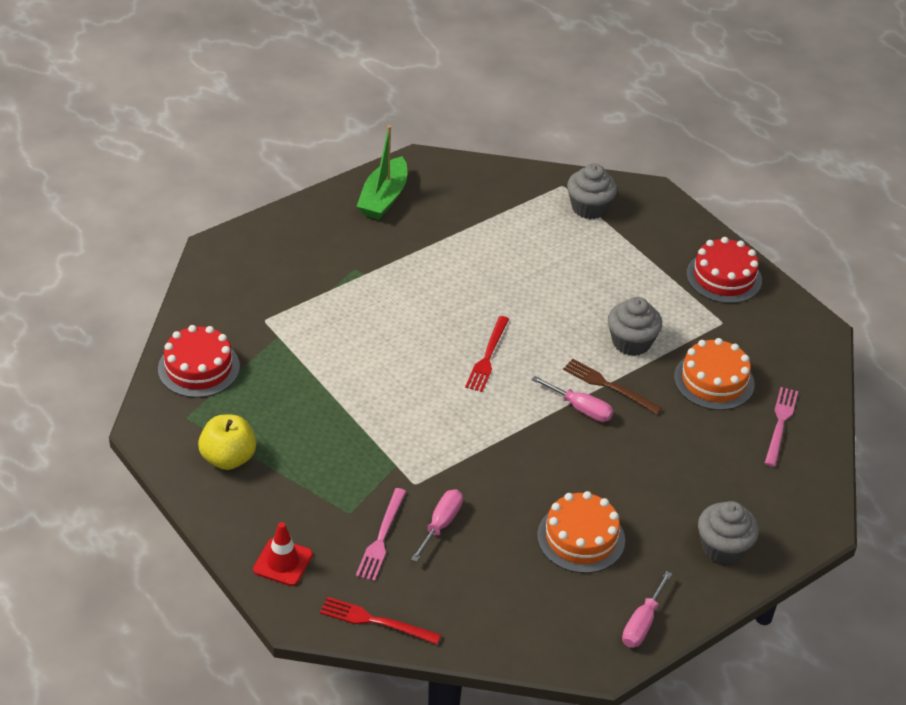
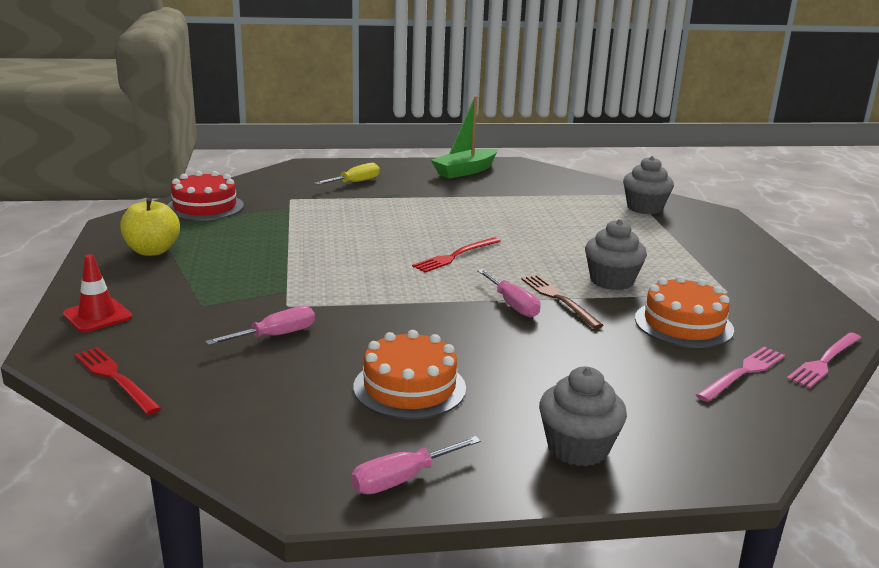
camera: 30 degrees right, 20 degrees down
(297, 264) = (355, 182): none -> yellow screwdriver
(381, 538) = (207, 327): pink fork -> pink fork (824, 361)
(724, 277) = (753, 268): red cake -> none

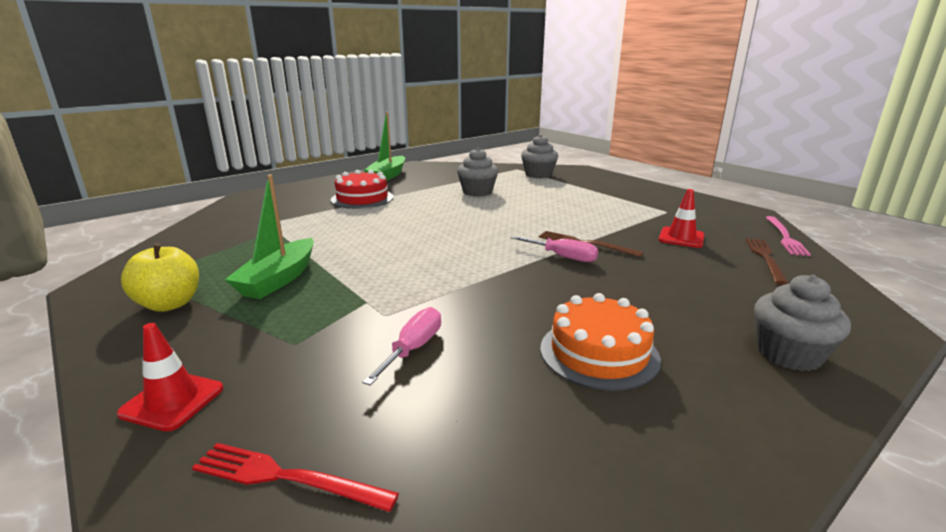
camera: 30 degrees left, 0 degrees up
(205, 207) = (186, 248): red cake -> red cake (362, 198)
(243, 253) = (278, 279): none -> green boat
(355, 182) = (311, 199): yellow screwdriver -> none
(402, 479) = (738, 453): pink screwdriver -> none
(455, 256) = (467, 233): red fork -> none
(611, 281) = (595, 222): grey cupcake -> grey cupcake (477, 192)
(683, 324) = (681, 238): orange cake -> red traffic cone
(743, 373) = (765, 258): pink fork -> brown fork

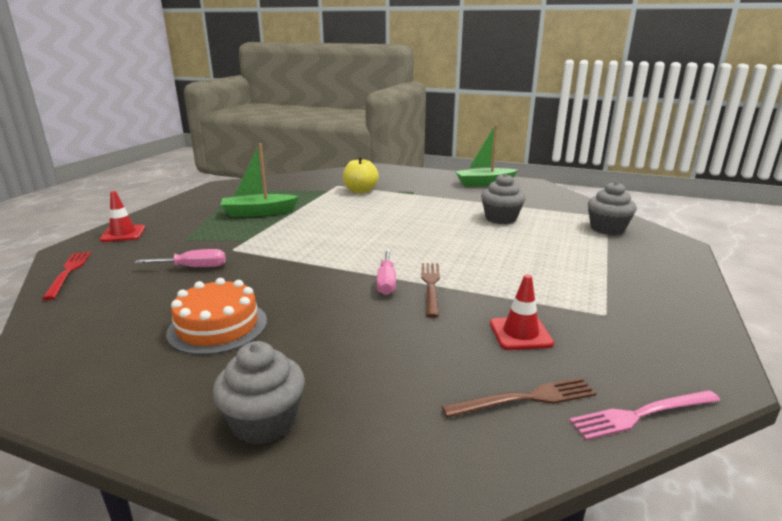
camera: 60 degrees right, 0 degrees up
(169, 304) = (211, 203): yellow apple -> yellow apple (360, 191)
(362, 198) = (419, 191): red cake -> none

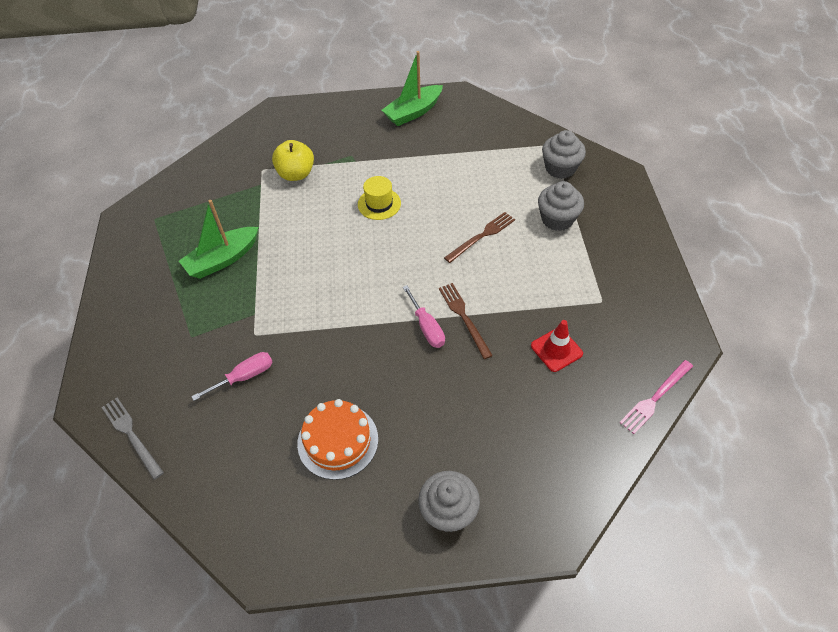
camera: 25 degrees left, 30 degrees up
(68, 272) = (131, 435): red fork -> grey fork
(123, 234) = (115, 354): red traffic cone -> none
(412, 214) = (379, 204): none -> yellow hat
(501, 218) = (464, 182): grey cupcake -> grey cupcake (557, 219)
(525, 399) = (588, 415): brown fork -> brown fork (482, 236)

